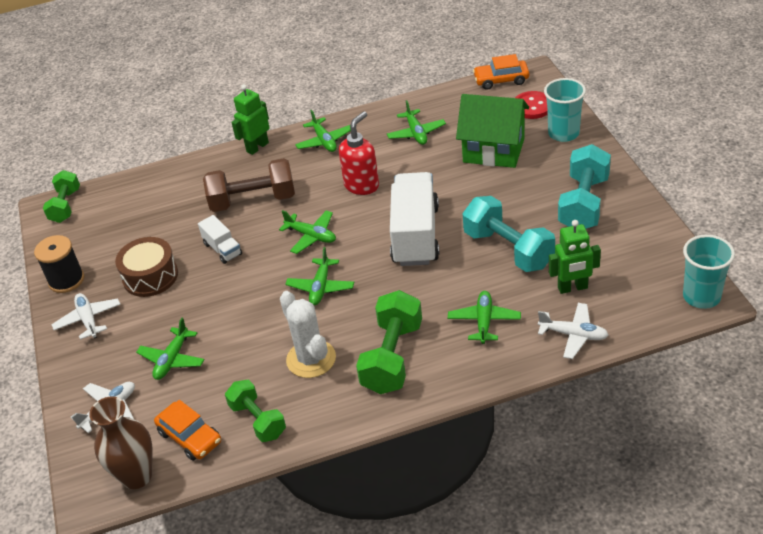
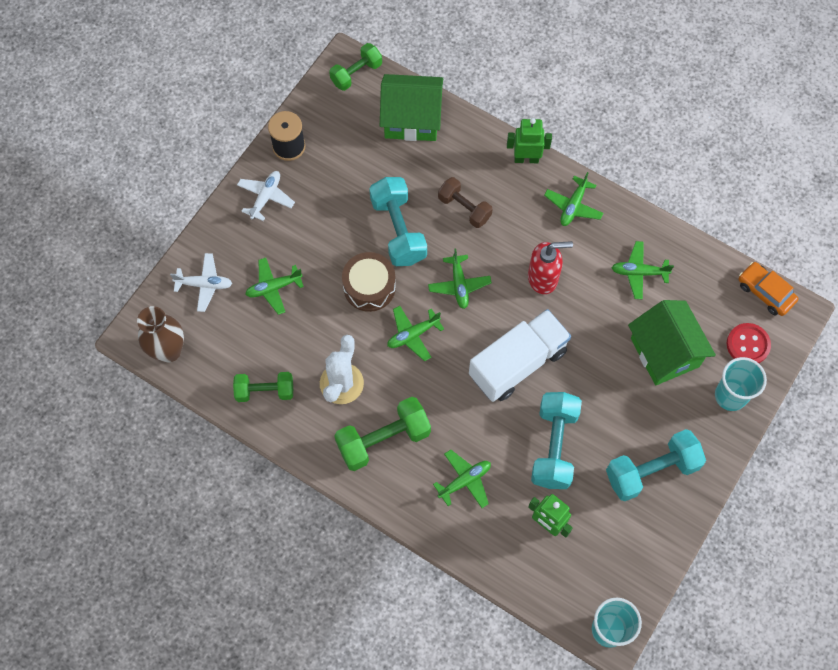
camera: 45 degrees right, 25 degrees up
(144, 193) = (411, 119): none -> green house
(150, 276) = (335, 202): brown drum -> brown drum (369, 287)
(190, 437) = (221, 358): orange car -> none
(222, 249) = (398, 230): white truck -> turquoise dumbbell
(253, 201) = (464, 208): brown dumbbell -> brown dumbbell, size x0.65
(258, 420) = (265, 391): green dumbbell -> green dumbbell turned 75 degrees clockwise
(416, 133) = (639, 272): green plane -> green plane turned 60 degrees clockwise
(573, 335) = (498, 556): white plane -> none

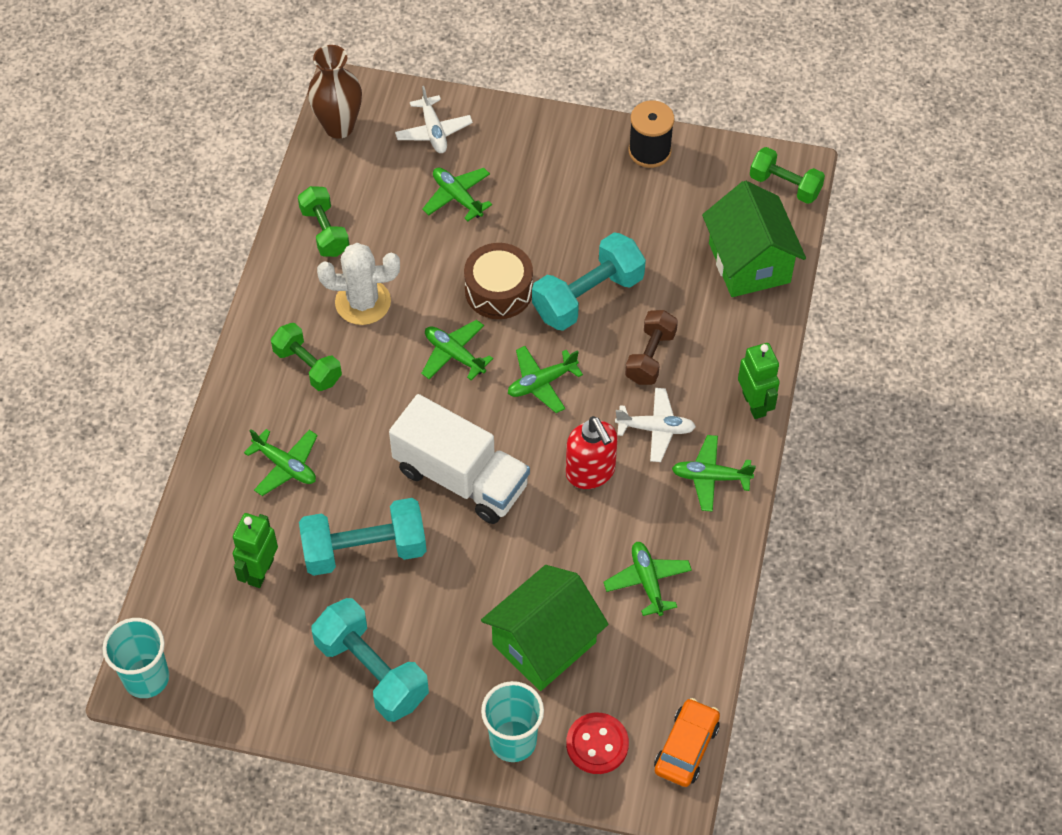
camera: 70 degrees right, 10 degrees down
(266, 197) = (571, 151): white plane -> white plane (655, 429)
(383, 439) = (308, 366): green dumbbell -> green dumbbell, size x0.65

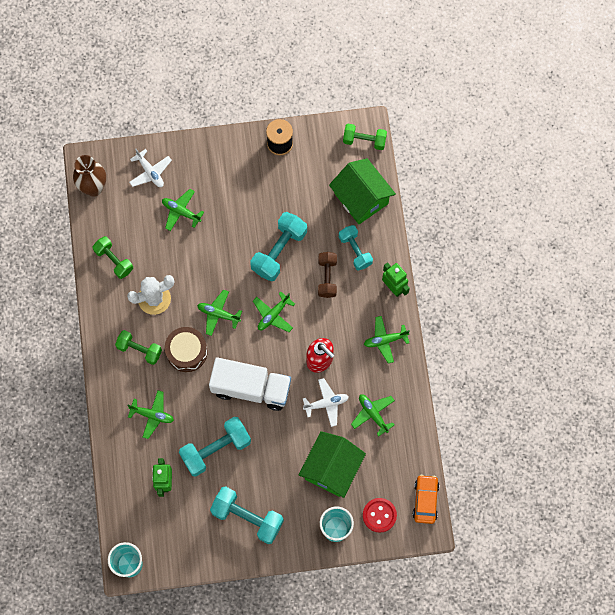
camera: 20 degrees left, 15 degrees up
(498, 291) = (228, 265): brown drum -> brown drum (187, 352)
(655, 429) = (345, 321): white plane -> white plane (326, 403)
(711, 332) = (355, 251): none -> turquoise dumbbell

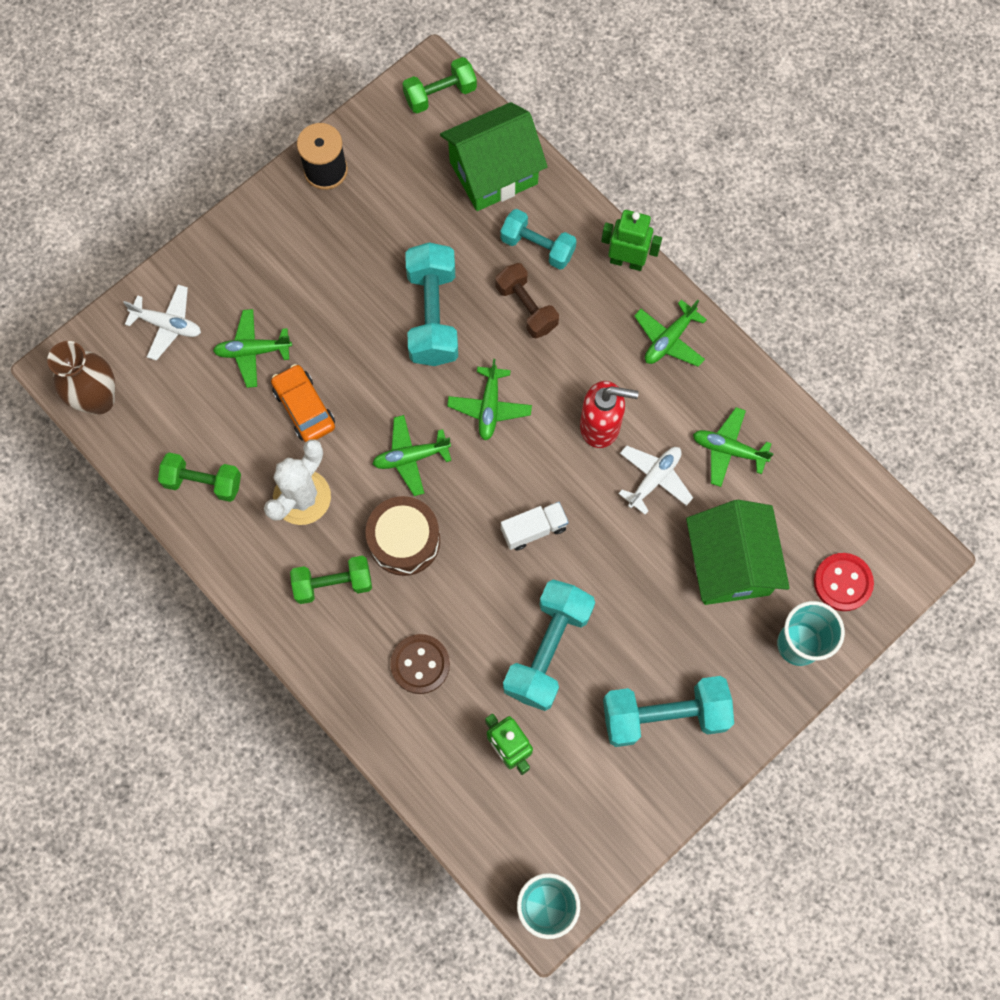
camera: 35 degrees left, 0 degrees up
(152, 415) = (420, 664): green plane -> brown button
(251, 388) = (534, 529): white truck -> white truck, size x0.48
(361, 198) = (493, 173): green house -> green house turned 45 degrees counterclockwise
(425, 500) = (888, 518): orange car -> orange car (304, 408)

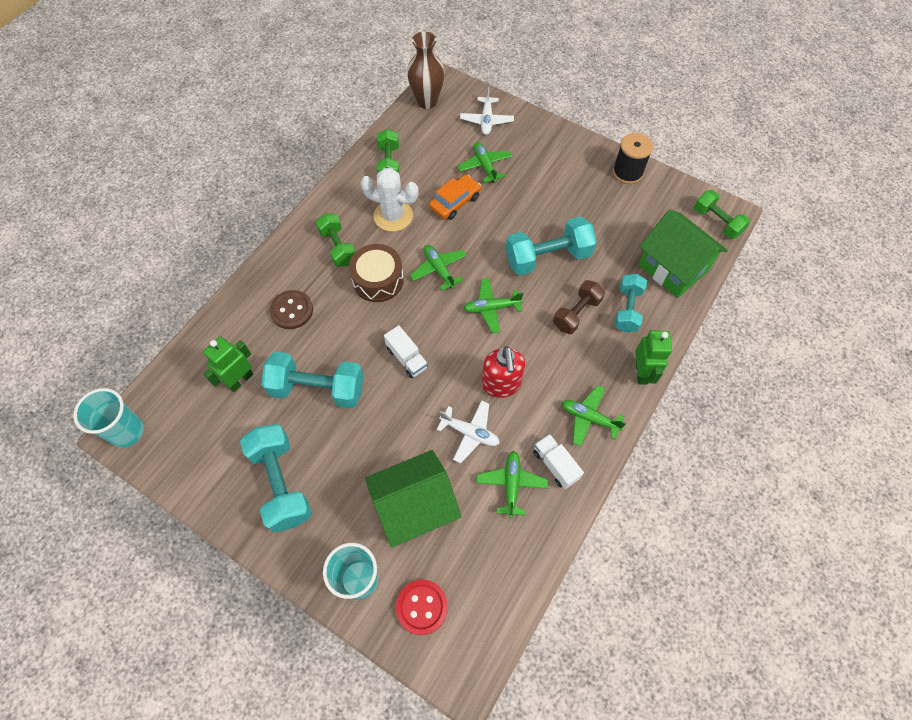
camera: 75 degrees right, 10 degrees down
(717, 395) = (555, 465): none -> white truck

